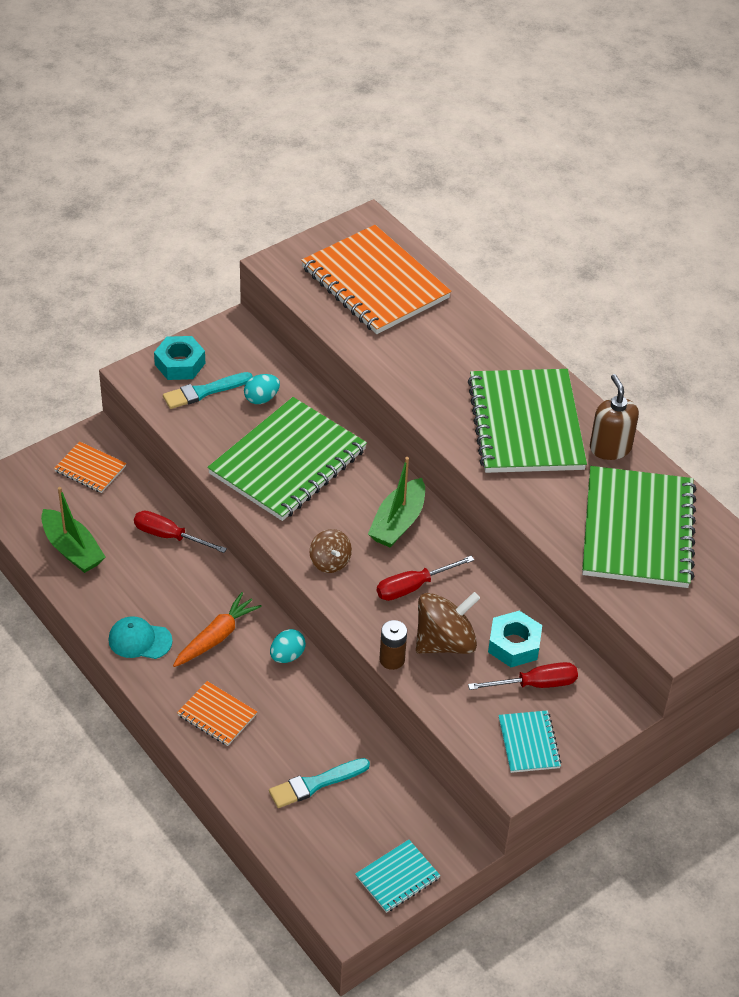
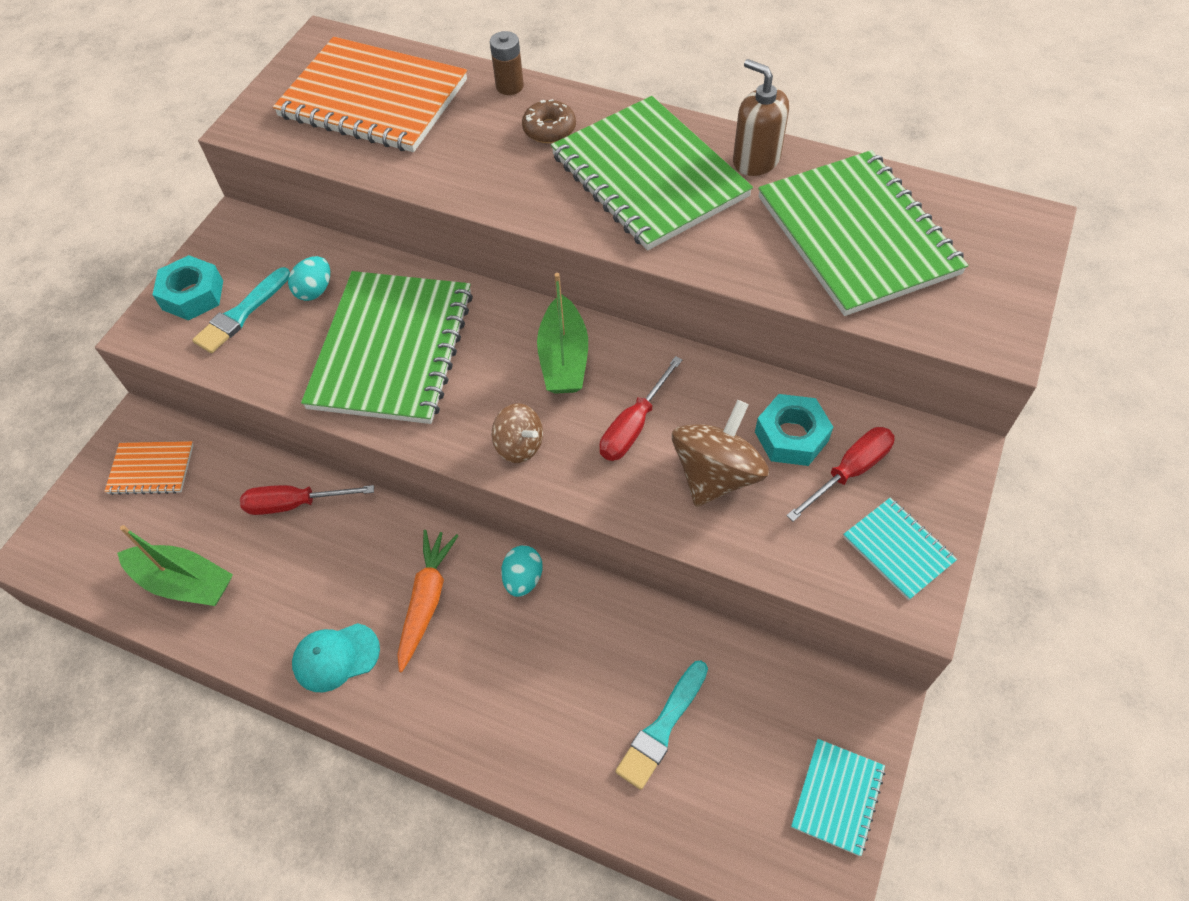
camera: 25 degrees left, 10 degrees up
(217, 715) = (489, 704): orange notebook -> none
(392, 659) = (673, 530): brown battery -> brown battery (509, 86)
(481, 360) = (549, 129): none -> brown donut

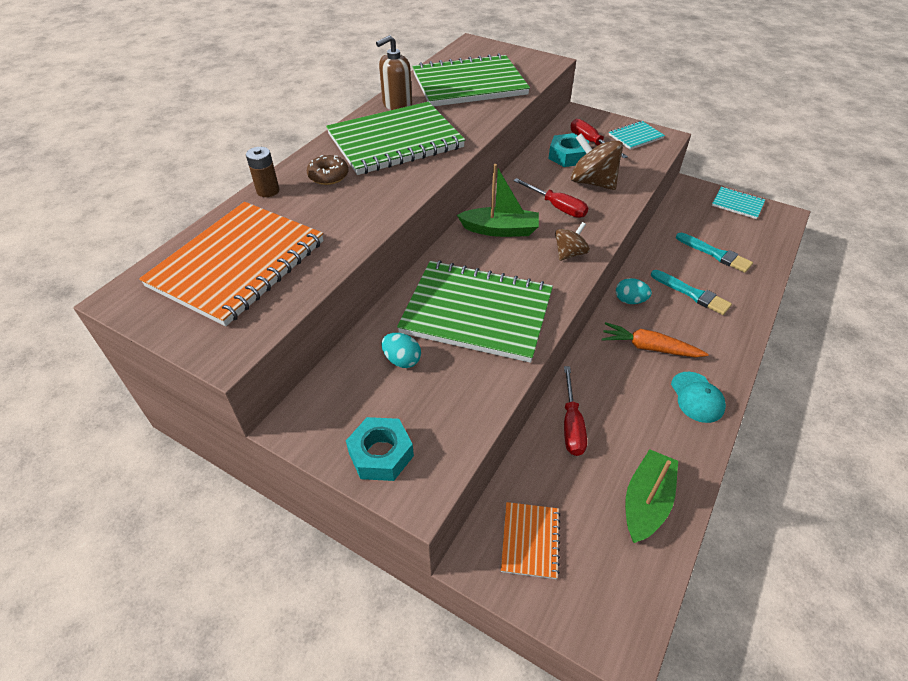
camera: 85 degrees left, 10 degrees down
(241, 313) = (416, 412): turquoise brush -> turquoise brush (692, 294)

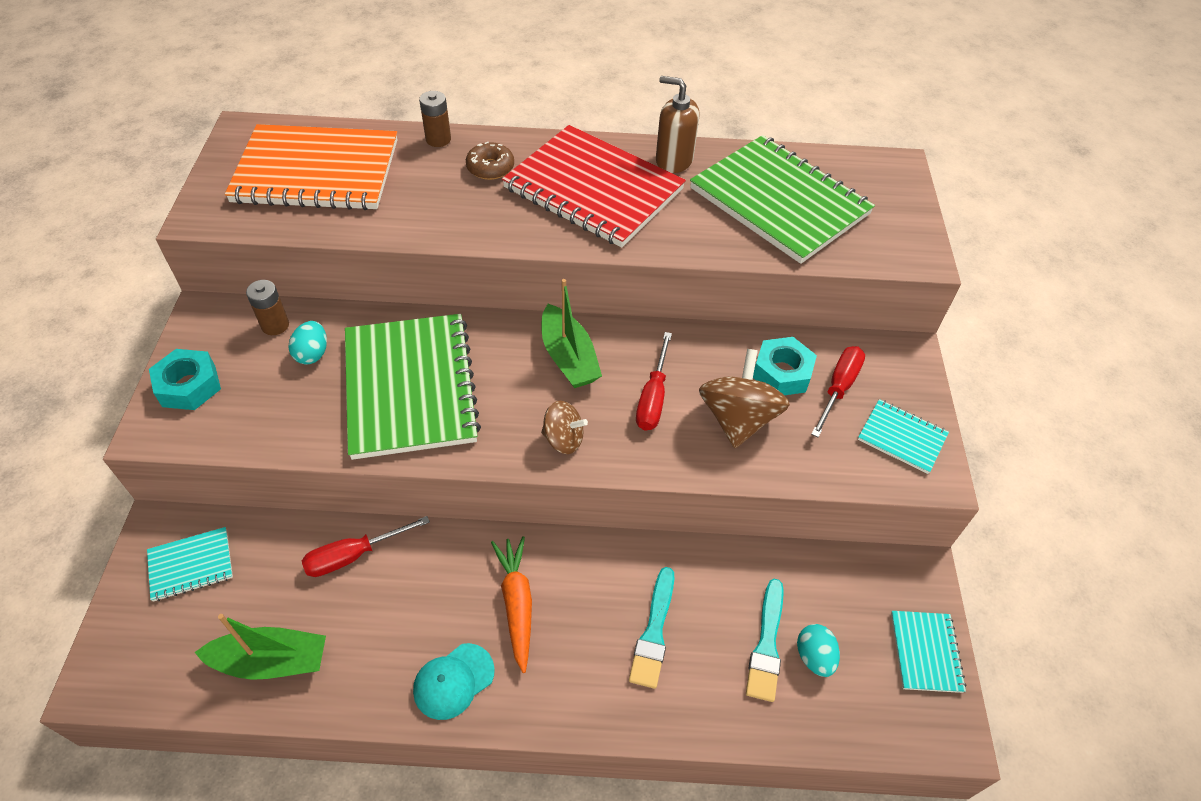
camera: 60 degrees right, 5 degrees up
(350, 376) = (275, 325): none -> brown battery
(395, 141) = (593, 189): green notebook -> red notebook
(530, 540) = (191, 565): orange notebook -> turquoise notebook
(630, 300) = (595, 558): turquoise egg -> turquoise egg (814, 657)

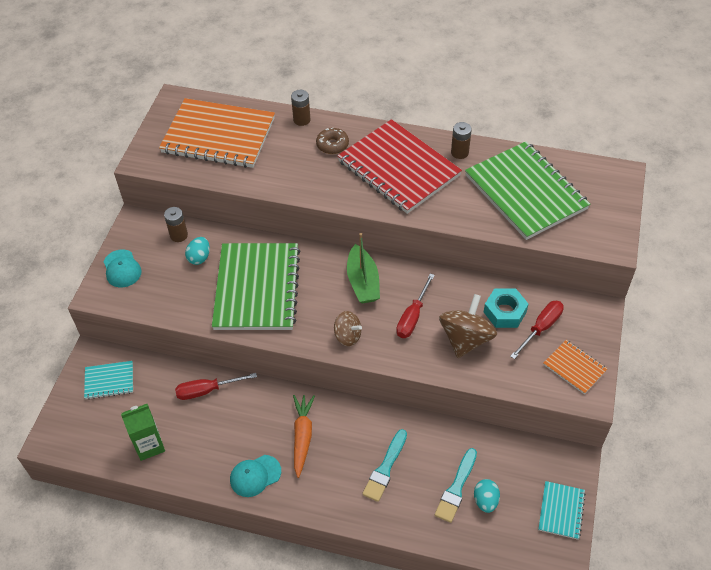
camera: 15 degrees right, 0 degrees up
(189, 386) = (122, 269): turquoise nut -> turquoise cap
(271, 661) = (149, 445): green boat -> green carton
(673, 160) = (459, 152): brown soap dispenser -> brown battery
(901, 437) = (574, 368): turquoise notebook -> orange notebook

